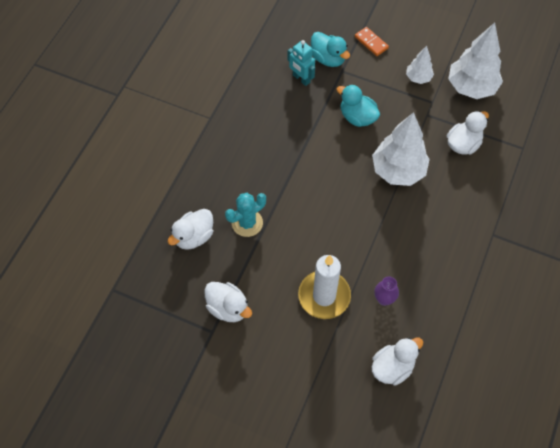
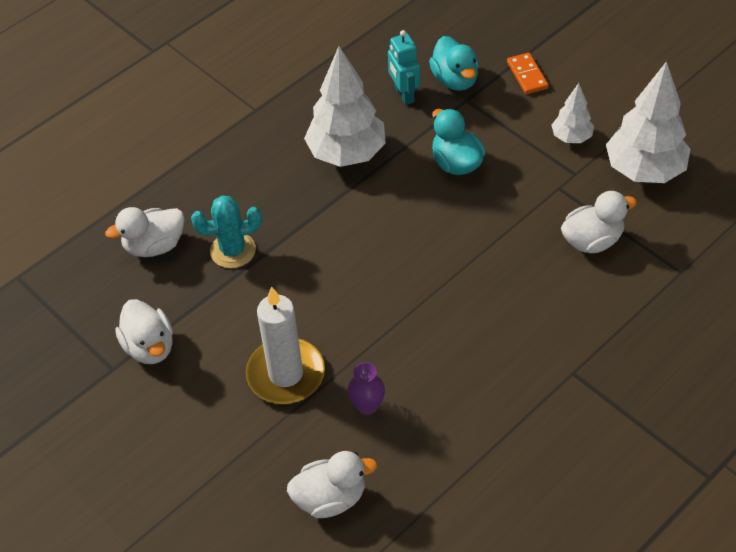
camera: 25 degrees right, 10 degrees down
(398, 171) = (477, 247): white tree -> white tree (347, 153)

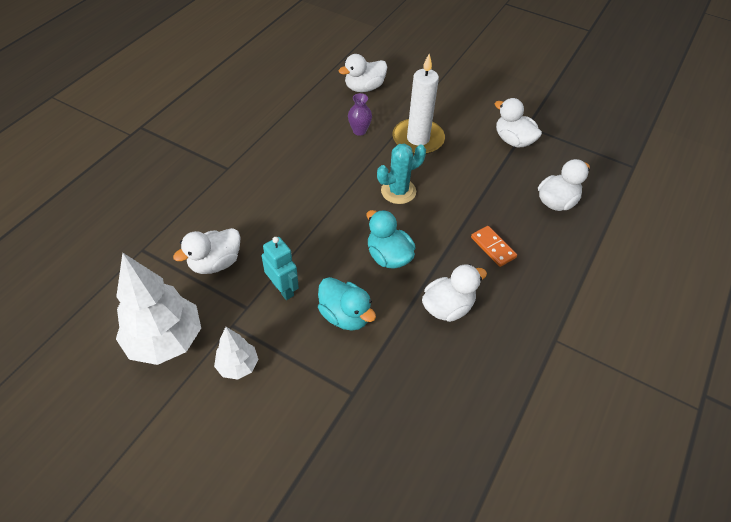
camera: 160 degrees right, 0 degrees up
(233, 250) = (497, 208): turquoise cactus -> turquoise cactus (398, 191)
(347, 153) = (448, 307): white tree -> white duck
(404, 95) = (419, 387): turquoise robot -> turquoise robot (283, 289)
(455, 80) = (371, 419): turquoise duck -> turquoise duck (388, 256)
(527, 75) = (293, 442): orange domino -> orange domino (493, 247)

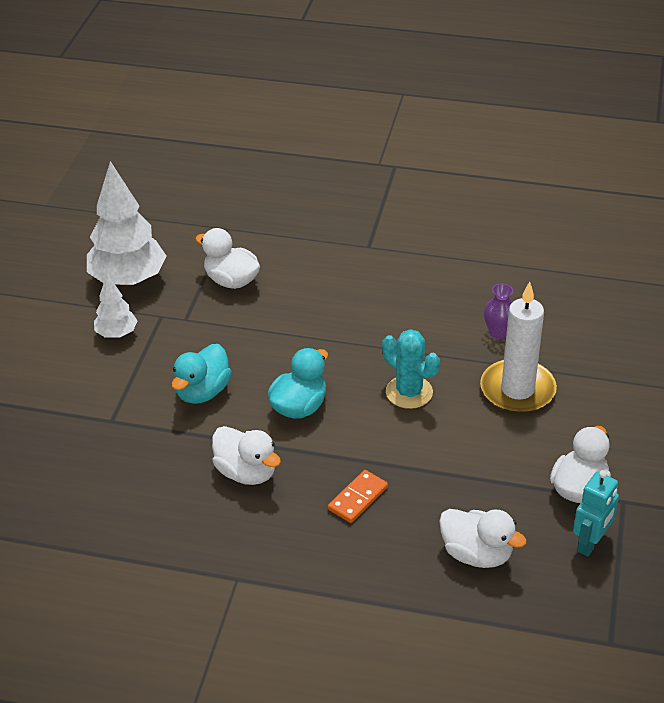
camera: 75 degrees right, 10 degrees down
(283, 289) = (218, 337): turquoise robot -> turquoise robot (591, 543)
(364, 88) = (589, 316): white duck -> none

